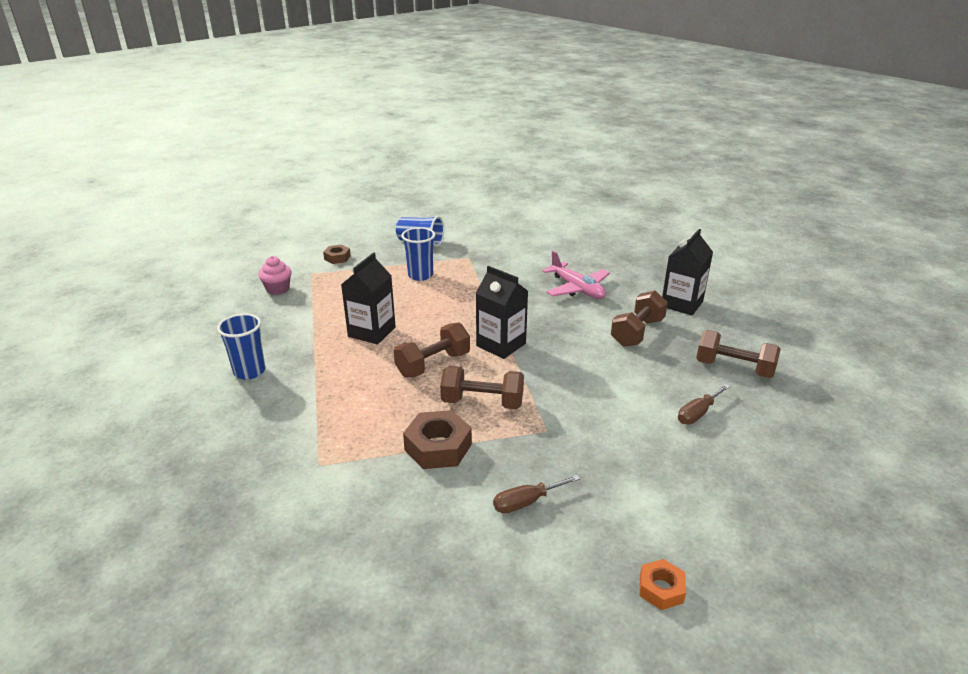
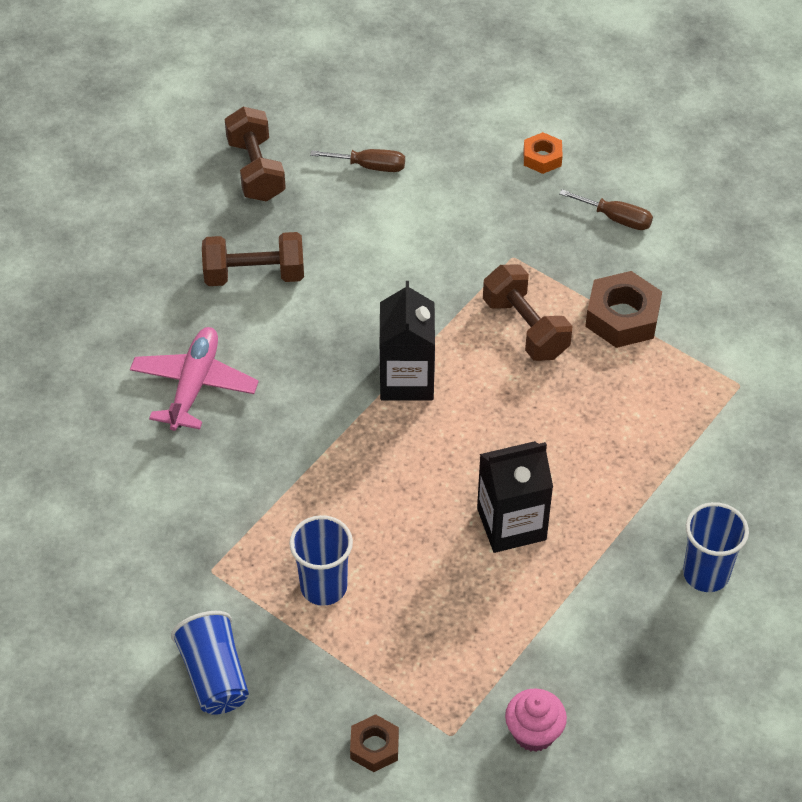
camera: 130 degrees left, 20 degrees up
(433, 364) = (508, 413): brown dumbbell -> none
(661, 589) = (611, 107): orange nut -> orange nut (542, 158)
(681, 304) = (140, 266): black carton -> none

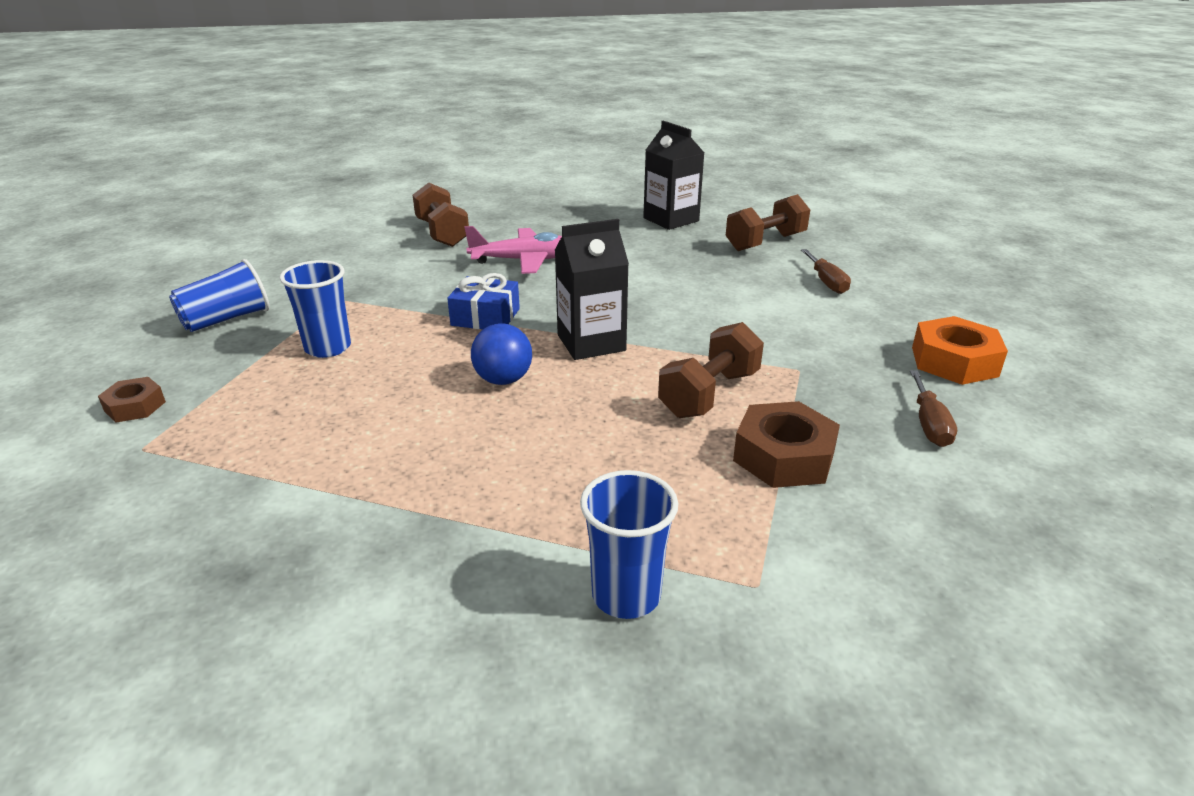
camera: 70 degrees right, 20 degrees down
(254, 275) = (655, 261): brown dumbbell -> brown dumbbell (442, 233)
(317, 448) = (485, 317): none -> blue gift
(445, 459) = (503, 380): none -> blue ball
(511, 524) = (432, 435): black carton -> black carton (671, 219)
(533, 733) = (133, 505): pink cupcake -> none
(542, 158) = (954, 361): orange nut -> orange nut, size x1.71
(706, 573) = (395, 613): blue cup -> blue cup (626, 595)

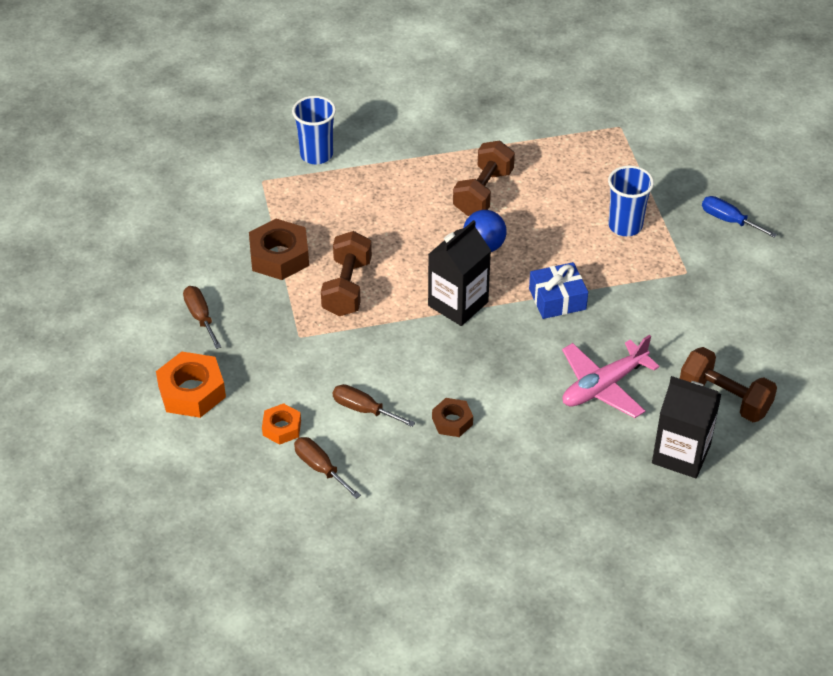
camera: 150 degrees right, 15 degrees up
(135, 406) = (666, 143): brown nut -> brown nut (452, 421)
(226, 319) = (728, 220): blue cup -> blue screwdriver
(671, 219) = (533, 532): black carton -> black carton (681, 454)
(760, 302) = (364, 409): none -> brown screwdriver
(765, 242) = (408, 523): brown dumbbell -> brown dumbbell (483, 192)
(854, 312) = (282, 428): none -> orange nut

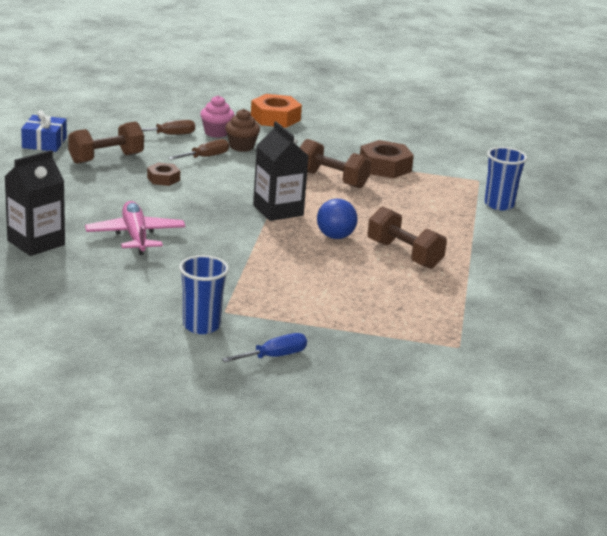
camera: 110 degrees right, 20 degrees down
(200, 317) = (342, 133): brown screwdriver -> none
(282, 428) = (216, 133): orange nut -> pink cupcake
(309, 390) = (241, 147): none -> brown cupcake
(557, 299) = (247, 247): blue gift -> blue gift (44, 143)
(625, 226) = (310, 302): blue cup -> blue cup (201, 326)
(724, 398) = (67, 277): brown dumbbell -> brown dumbbell (106, 158)

